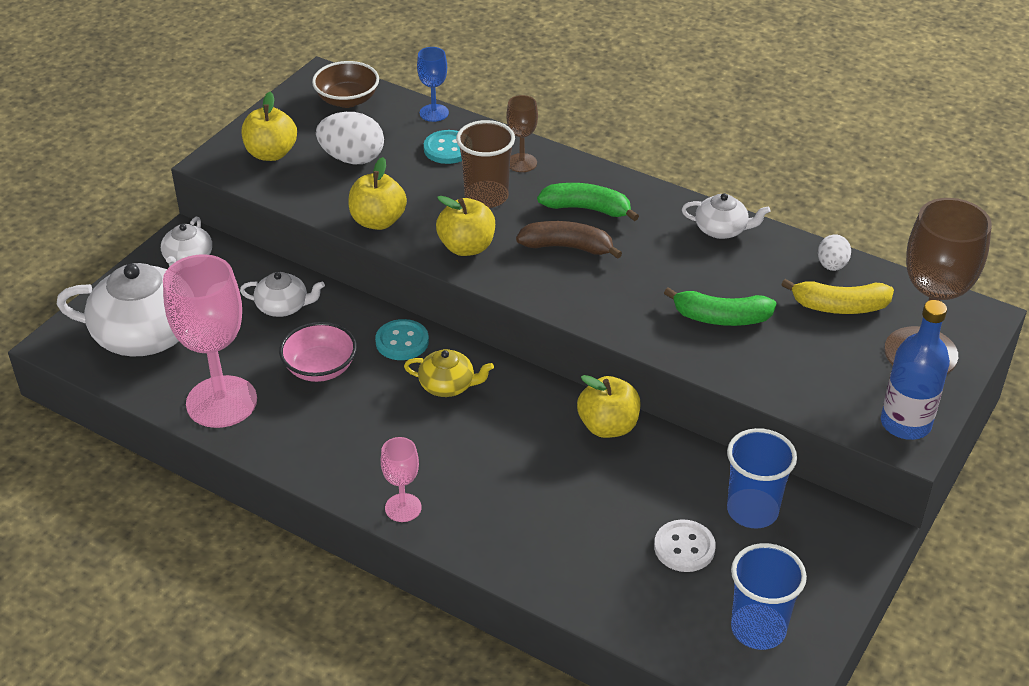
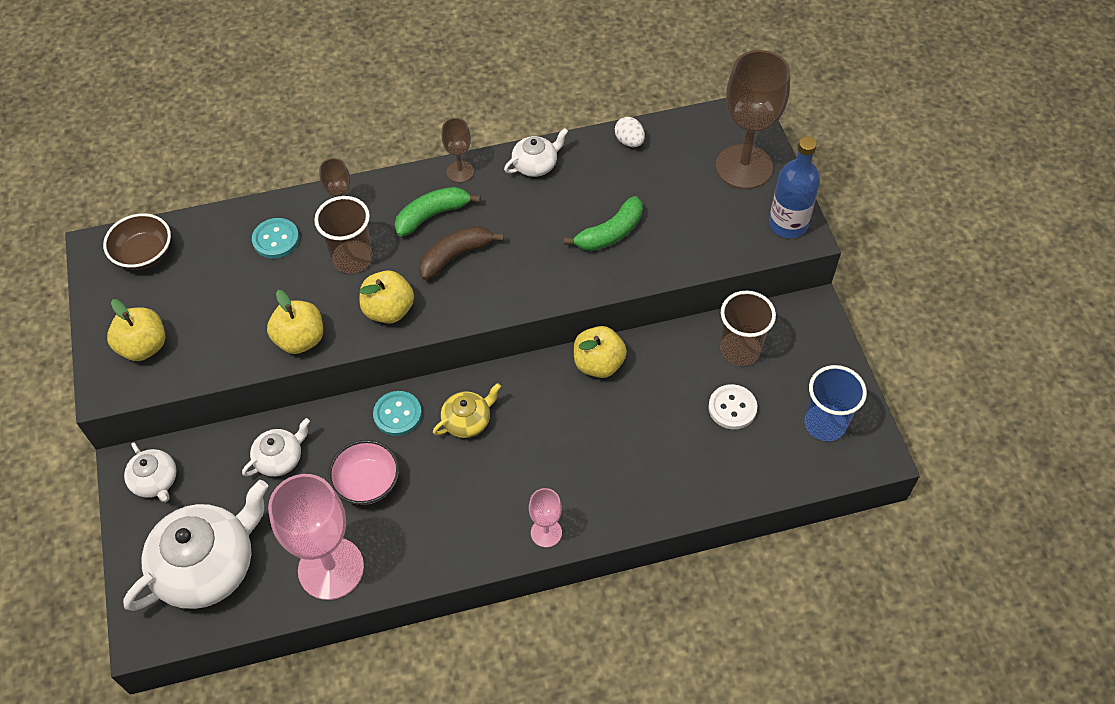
camera: 45 degrees left, 15 degrees up
(352, 158) = (214, 302): white egg -> none
(434, 113) = (227, 216): blue goblet -> none
(650, 195) = (460, 172): none -> brown goblet
(752, 511) = (740, 350): blue cup -> brown cup
(839, 306) = (666, 169): yellow banana -> none

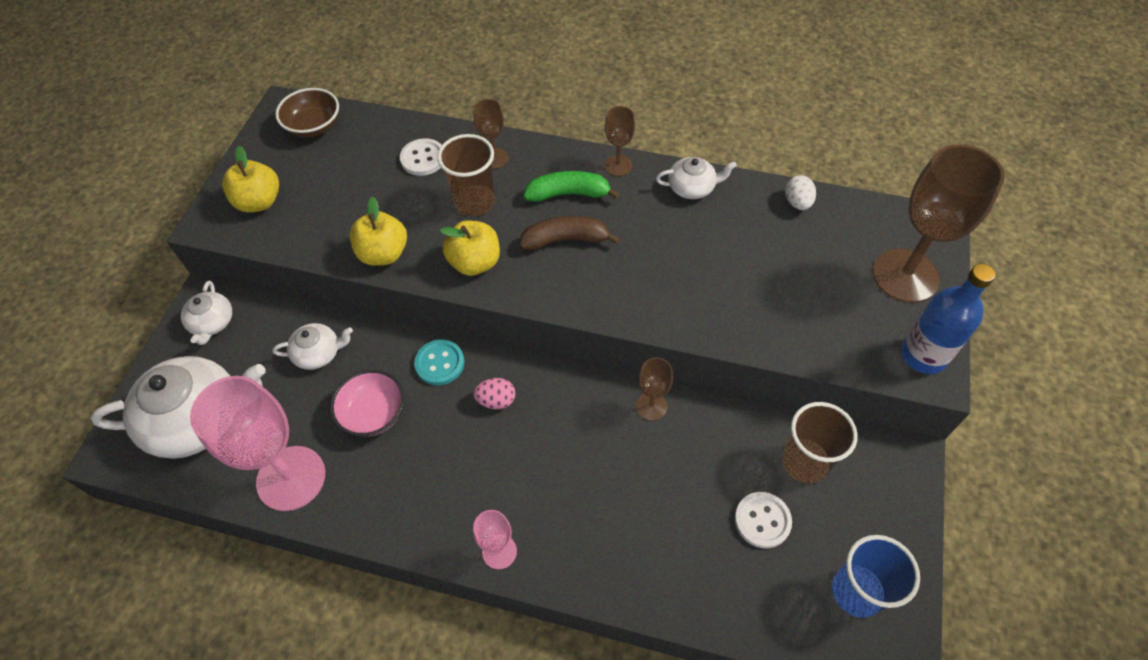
camera: 30 degrees right, 0 degrees up
(276, 239) = (423, 158): turquoise button -> white button
(467, 420) = (496, 400): yellow teapot -> pink egg
(598, 364) = (651, 406): yellow apple -> brown goblet
(610, 233) = (726, 282): green banana -> none

